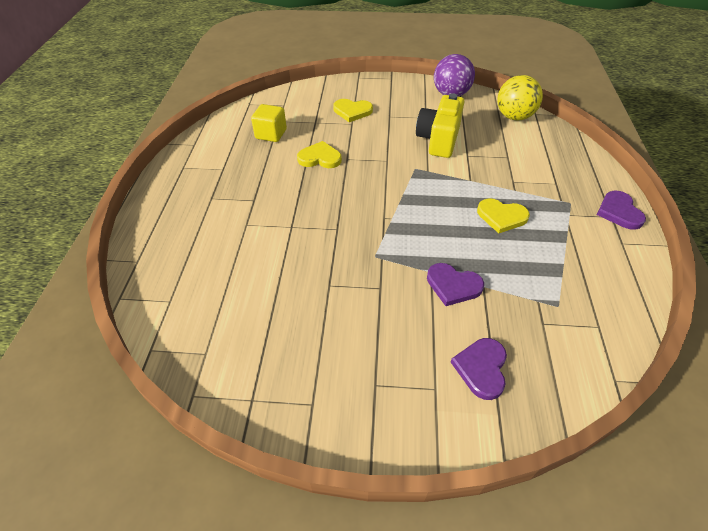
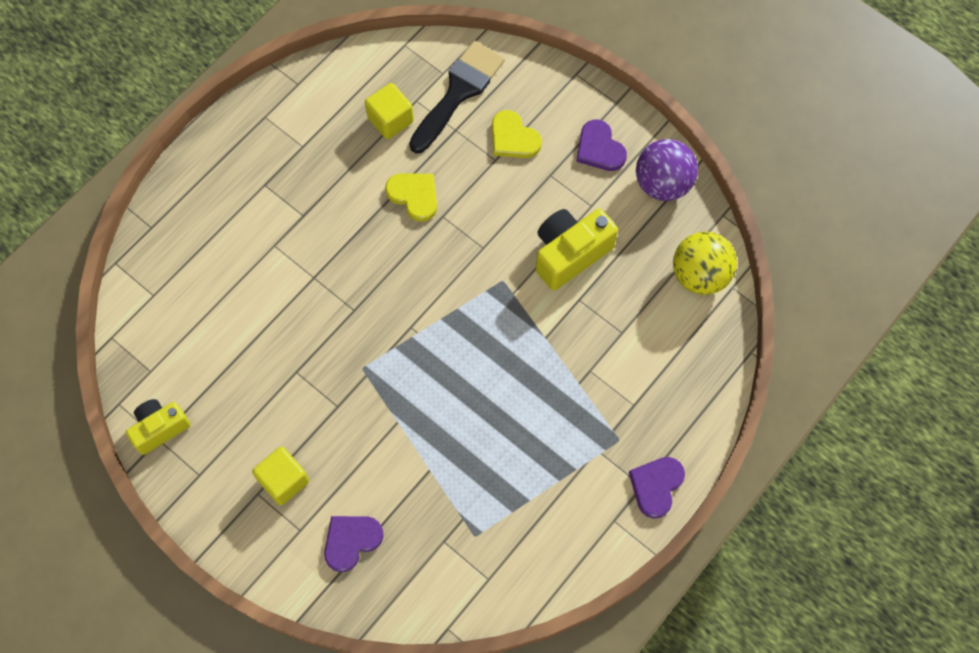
camera: 35 degrees right, 20 degrees up
(247, 390) = (160, 428): none -> yellow camera
(301, 108) = (458, 92): none -> black brush
(387, 361) = (284, 480): none -> yellow cube
(453, 285) = (403, 450): purple heart -> purple heart (599, 148)
(501, 217) = (527, 407): yellow heart -> none

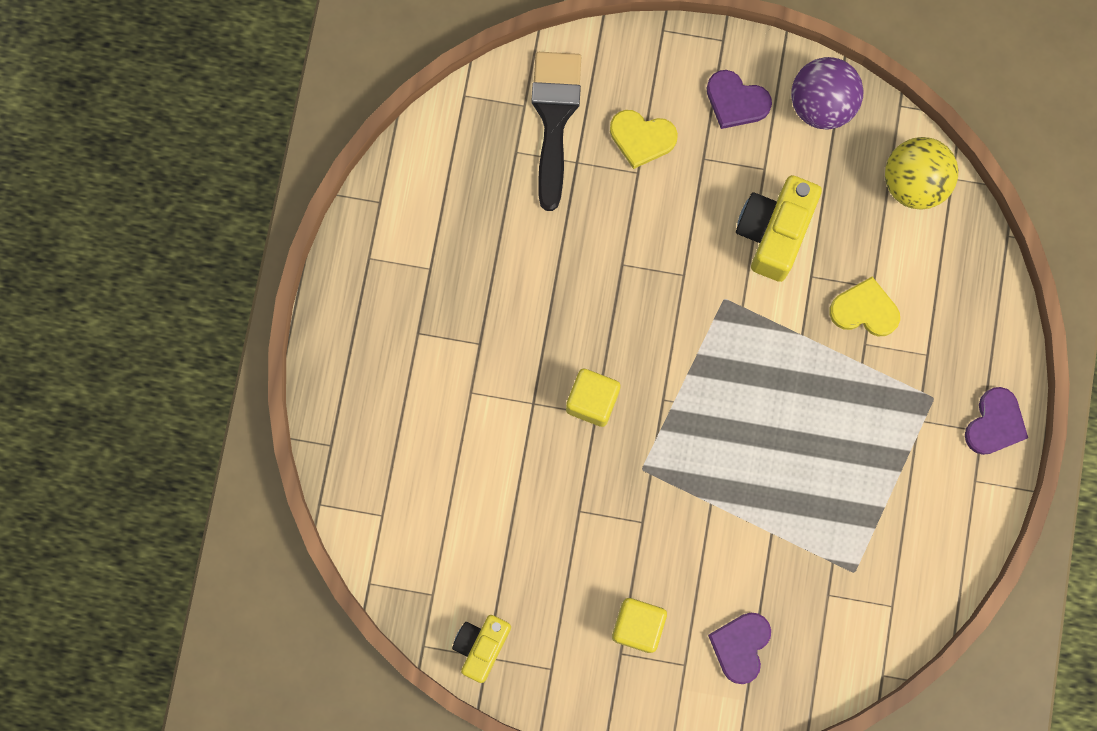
camera: 30 degrees left, 10 degrees up
(390, 120) = (503, 188): yellow cube -> yellow cube (592, 401)
(414, 196) = (580, 258): yellow heart -> yellow heart (864, 310)
(656, 486) = (995, 423): purple heart -> purple heart turned 150 degrees counterclockwise

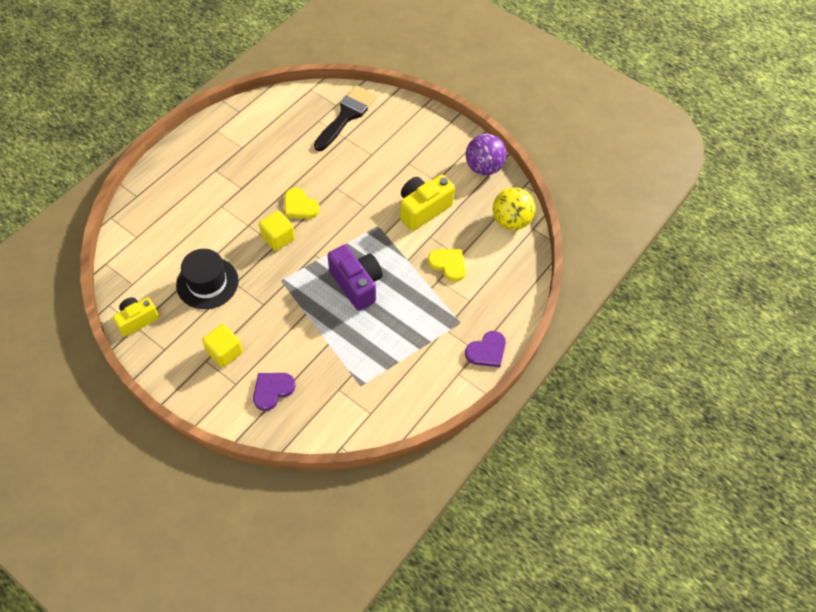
camera: 25 degrees right, 20 degrees down
(539, 532) = (207, 283): none -> black hat
(642, 138) = (383, 142): yellow heart -> yellow heart (300, 206)
(736, 101) = (441, 147): purple heart -> none
(753, 416) = (356, 284): none -> purple camera

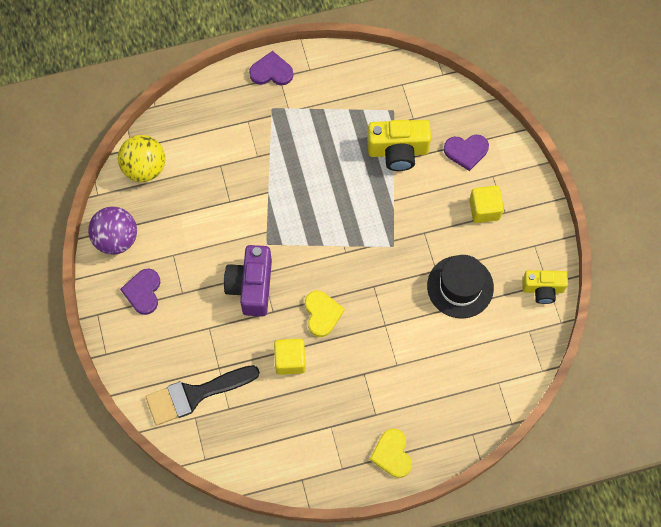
camera: 140 degrees left, 10 degrees up
(278, 238) = (366, 291): yellow cube -> yellow cube (290, 360)
(356, 284) = (330, 198): purple camera -> purple camera (251, 286)
(423, 209) = (212, 233): yellow camera -> yellow camera (398, 151)
(434, 149) = (143, 292): none -> purple heart
(448, 264) = (236, 164): yellow heart -> yellow heart (392, 454)

